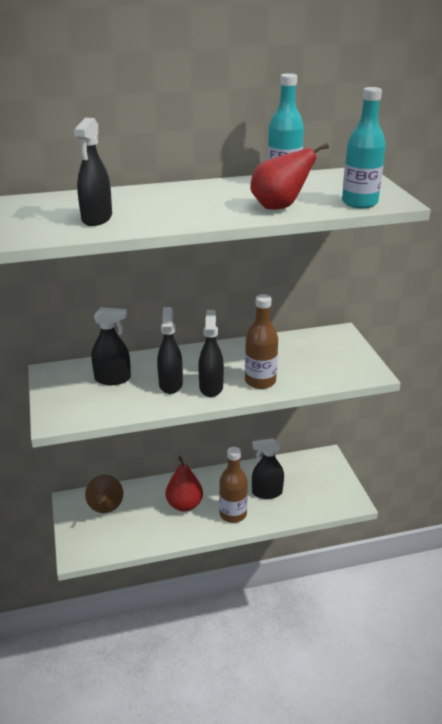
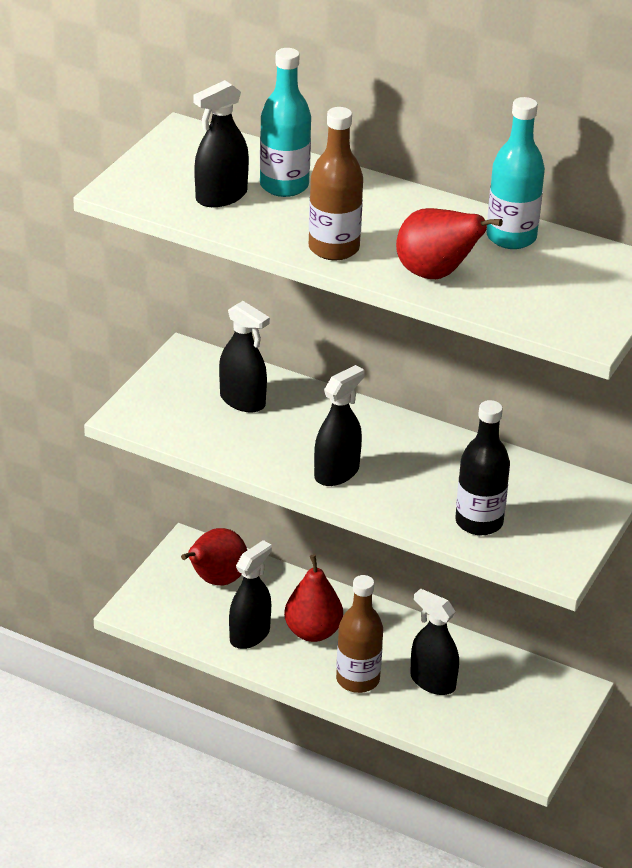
camera: 40 degrees right, 5 degrees up
(105, 510) = (216, 580): brown pear -> red pear
(170, 384) = (296, 443): black spray bottle -> black spray bottle (249, 635)
(260, 381) = (403, 498): brown bottle -> brown bottle (334, 248)
(309, 373) = (479, 522): none -> black bottle
(359, 203) = (540, 314): turquoise bottle -> turquoise bottle (284, 186)

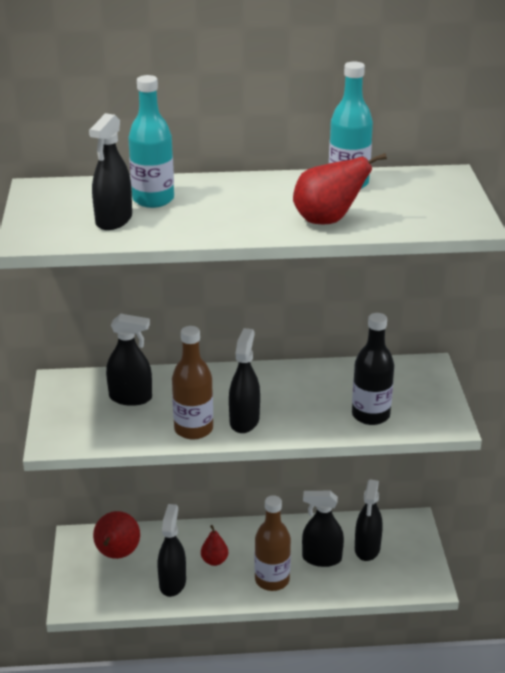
camera: 30 degrees left, 5 degrees down
(313, 632) = (214, 561): red pear -> red pear, size x0.59
(334, 248) = (237, 227): brown bottle -> brown bottle (193, 429)
(494, 695) = (367, 549): none -> black spray bottle

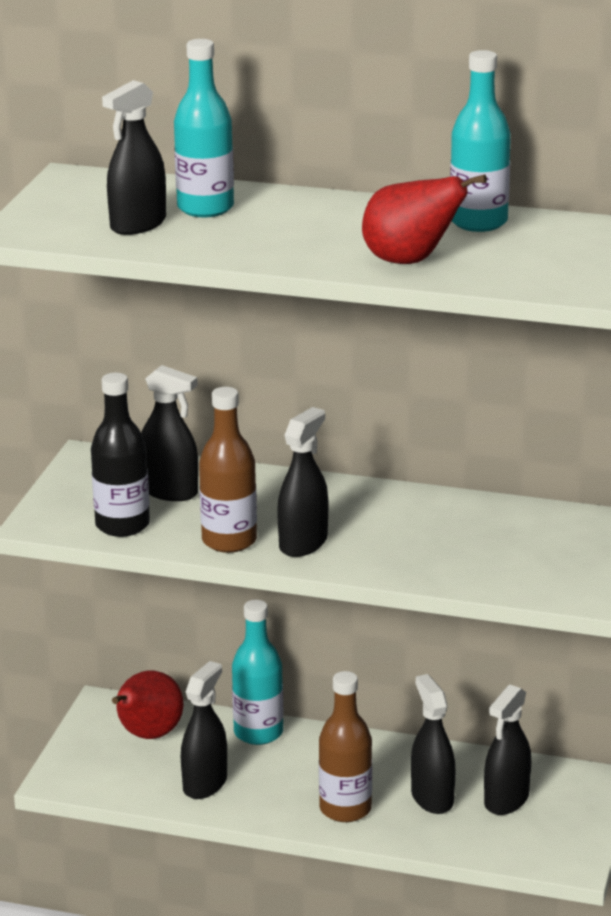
camera: 20 degrees right, 5 degrees down
(189, 536) = (258, 733): none -> turquoise bottle
(214, 561) = (277, 769): red pear -> none
(321, 558) = (432, 798): black spray bottle -> black spray bottle turned 45 degrees clockwise
(370, 415) = (482, 566): black bottle -> black bottle (122, 525)

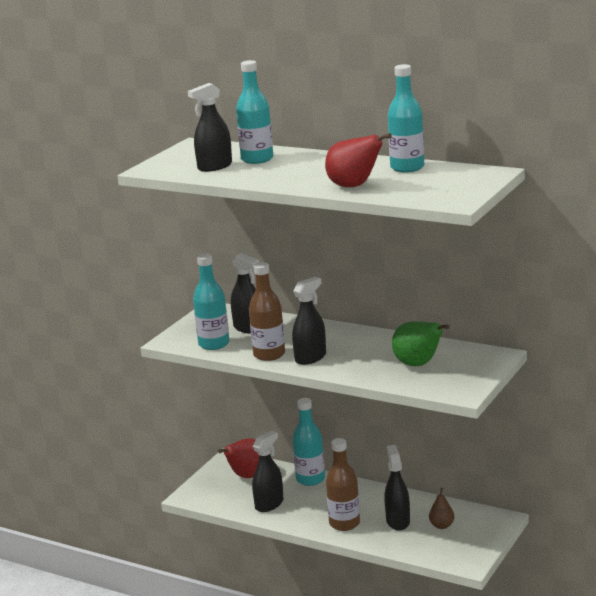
camera: 15 degrees right, 5 degrees down
(122, 525) = (214, 344): black bottle -> turquoise bottle
(491, 547) = (418, 364): none -> green pear
(506, 800) = (442, 526): black spray bottle -> brown pear

